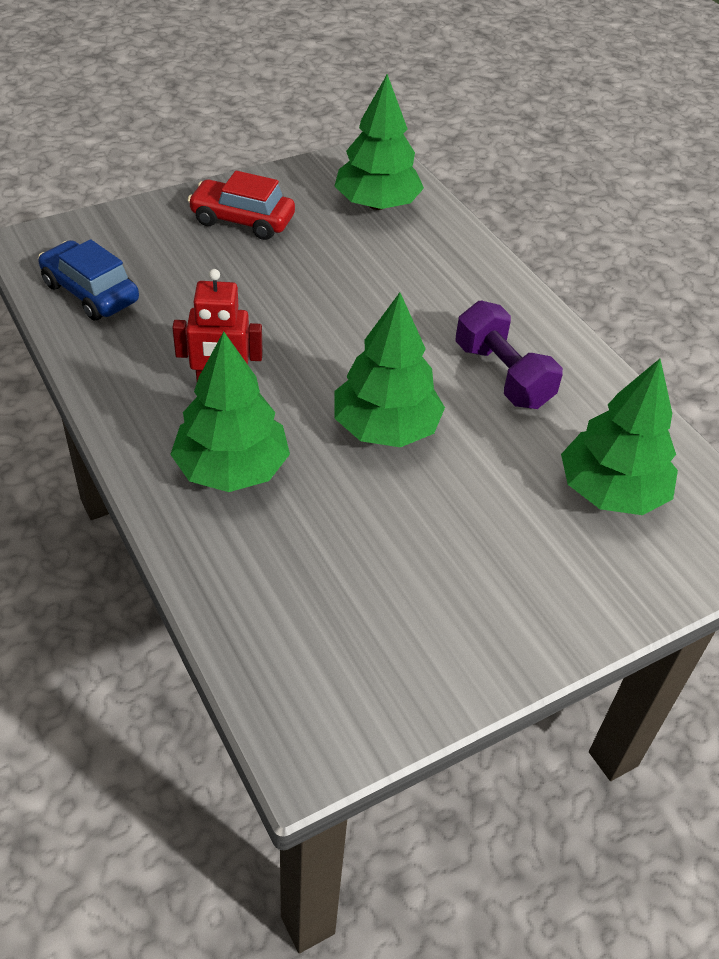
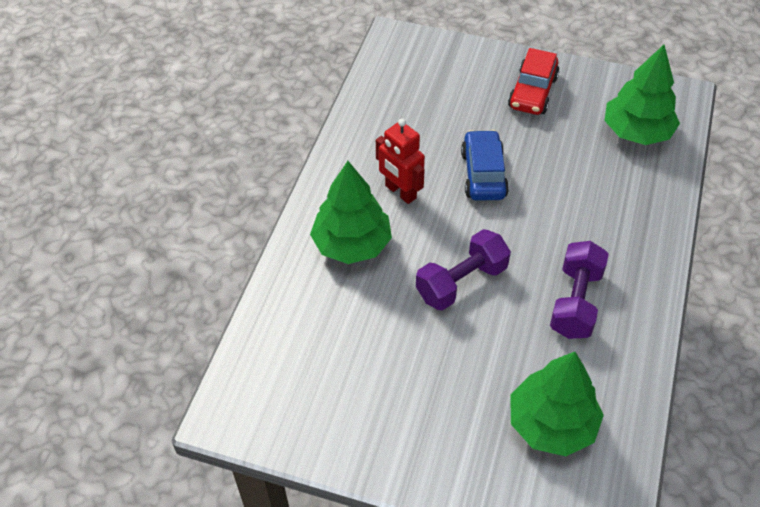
camera: 50 degrees right, 5 degrees up
(90, 293) = (394, 89): blue car -> blue car (483, 174)
(242, 220) = (532, 92): red car -> red car turned 135 degrees counterclockwise
(385, 428) = (461, 282): green tree -> purple dumbbell

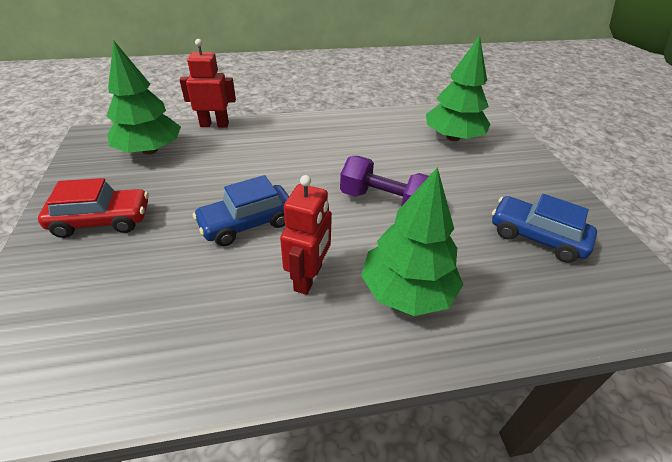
camera: 120 degrees left, 10 degrees down
(346, 377) = (536, 237): none -> blue car
(575, 302) = (353, 146): purple dumbbell -> none
(676, 191) = (214, 125): none -> red robot

